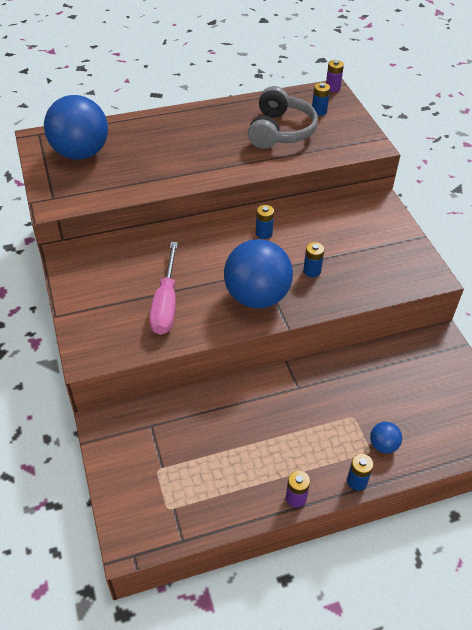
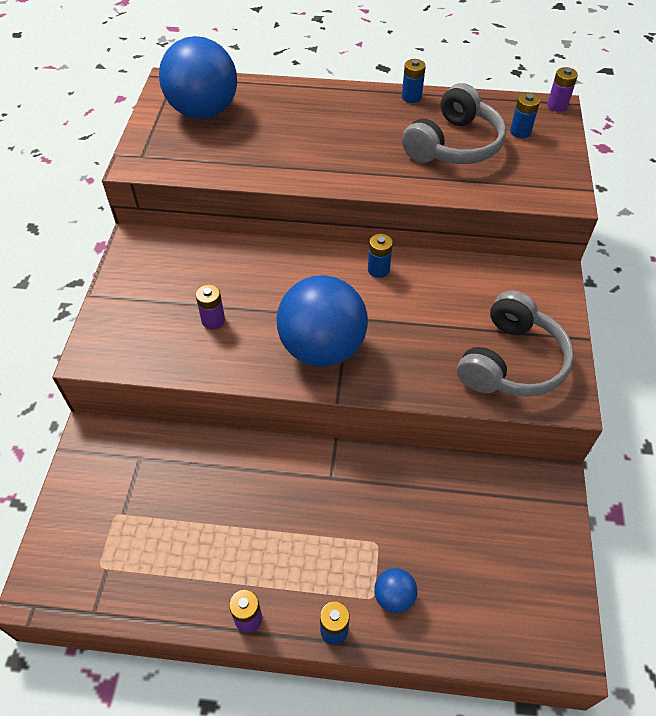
camera: 25 degrees right, 5 degrees up
(166, 303) = (213, 320): pink screwdriver -> purple battery
(312, 271) = (409, 337): blue battery -> blue battery (411, 97)
(386, 265) = (511, 362): none -> grey headphones

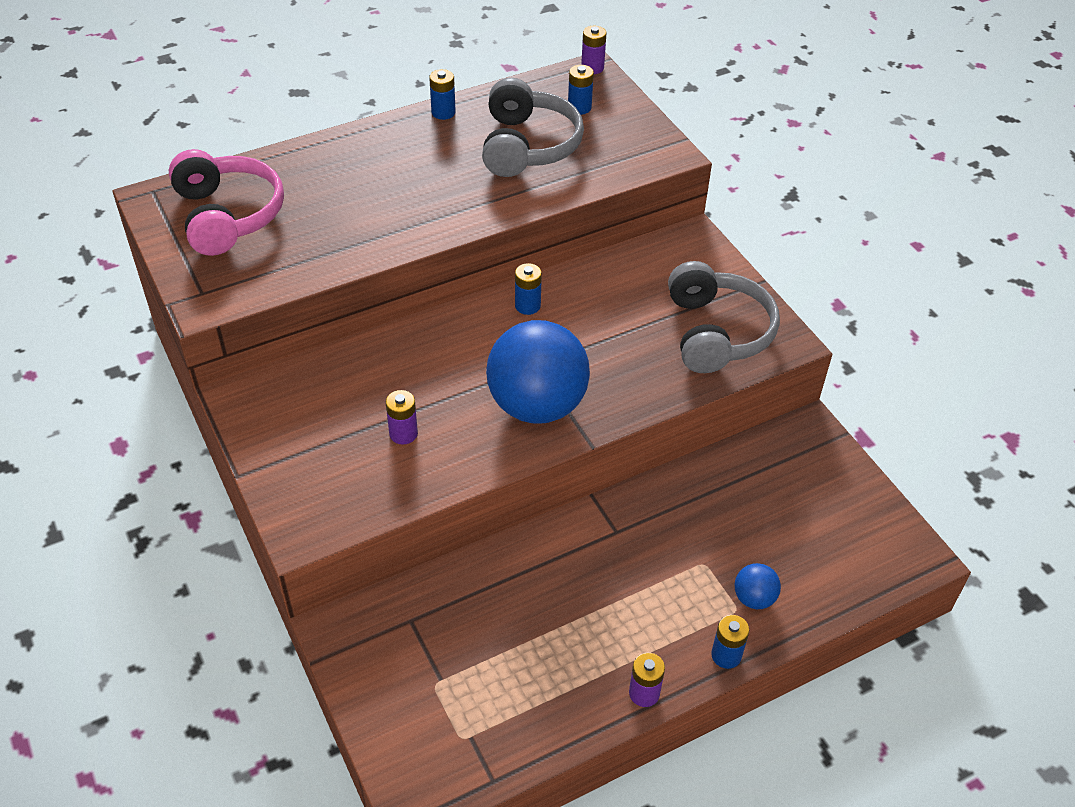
camera: 35 degrees left, 5 degrees down
(203, 111) = (228, 215): blue ball -> pink headphones

